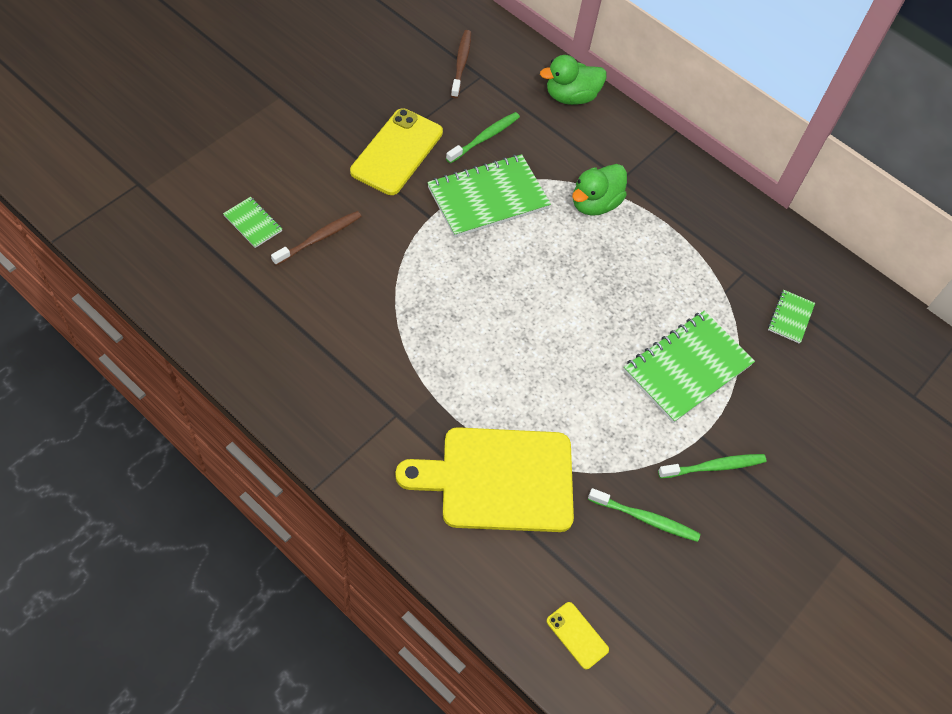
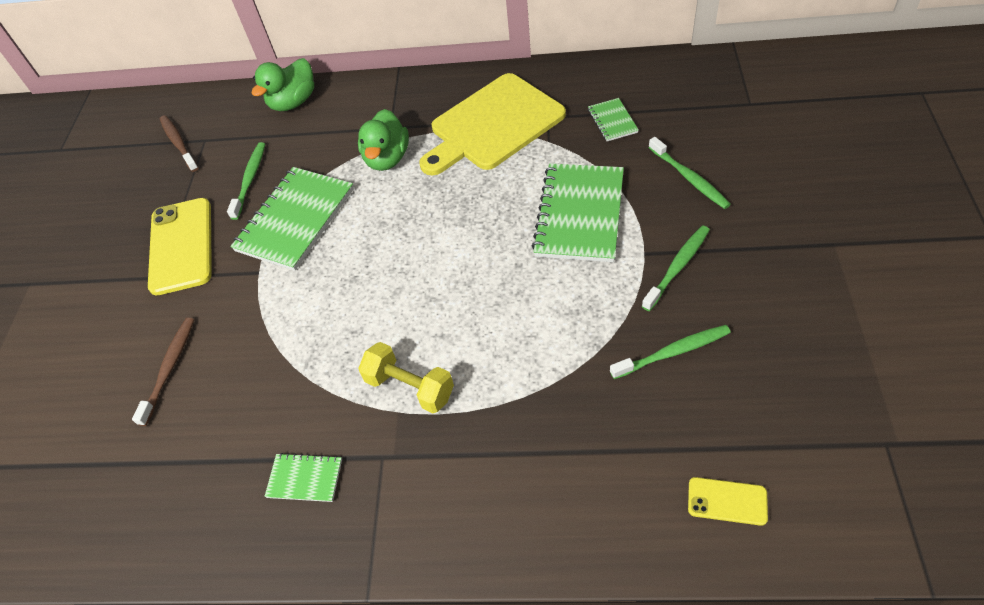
camera: 25 degrees left, 5 degrees down
(253, 223) = (91, 408): green notebook -> green notebook (305, 478)
(454, 386) = (410, 387): none -> yellow dumbbell
(499, 480) = (526, 430): yellow cutting board -> yellow cutting board (493, 125)
(797, 412) = (689, 178): none -> green toothbrush

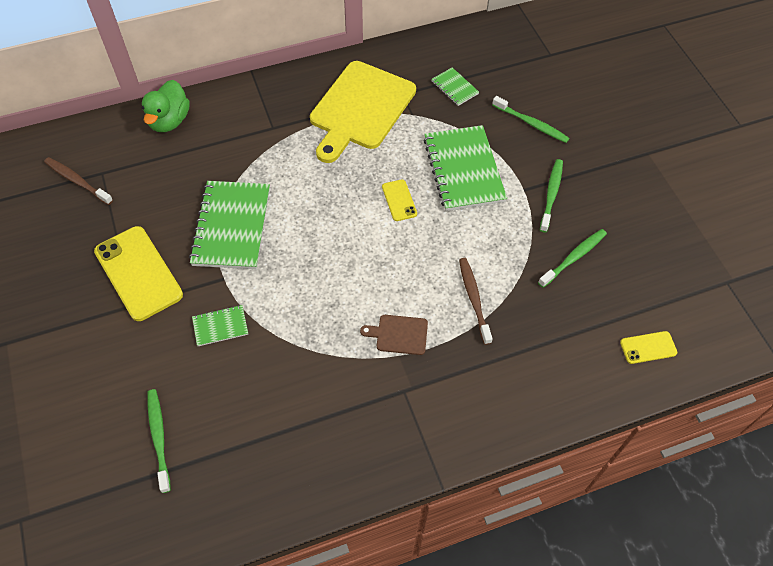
camera: 30 degrees left, 5 degrees up
(169, 369) = (191, 377): brown toothbrush -> brown toothbrush (474, 299)
(250, 180) = (169, 200): green toothbrush -> green toothbrush (159, 438)
(305, 478) = (353, 424): green notebook -> green notebook (220, 326)
(387, 158) = (284, 156): green duck -> none
(410, 387) = (399, 334): yellow dumbbell -> brown cutting board
(487, 232) = (399, 200): none -> yellow phone

